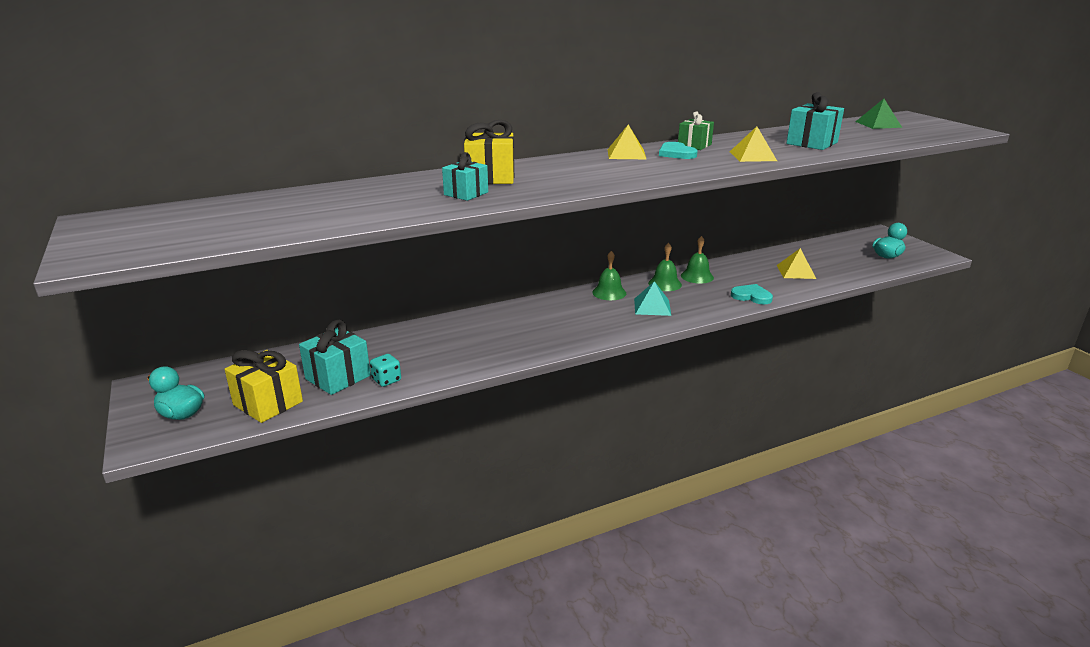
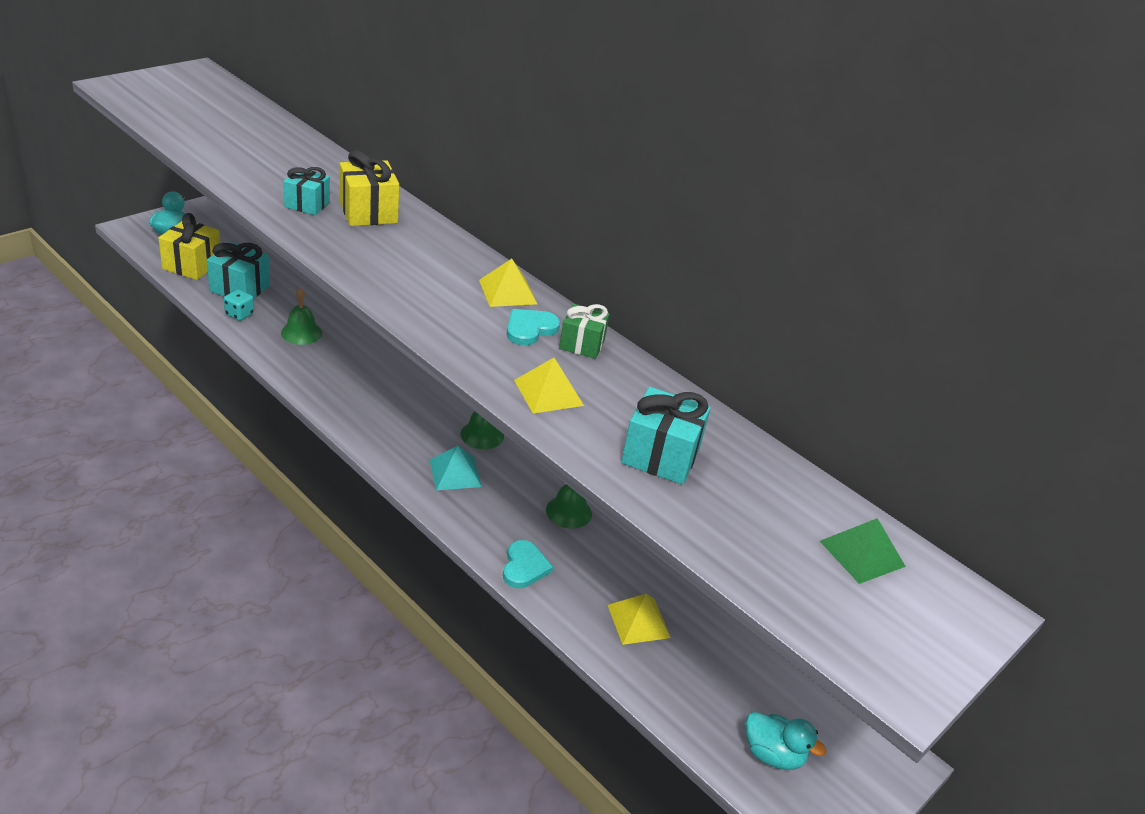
camera: 65 degrees right, 10 degrees up
(664, 284) = (530, 481): green bell -> green bell (301, 333)

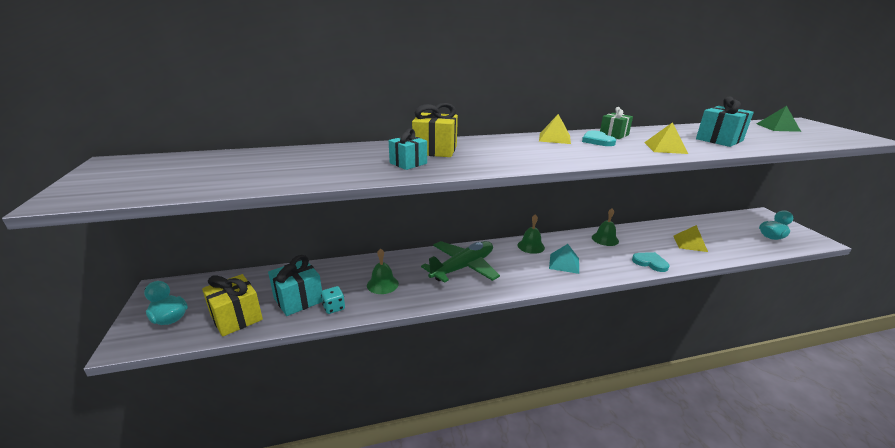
camera: 55 degrees left, 10 degrees down
(379, 384) = (463, 267): none -> green plane

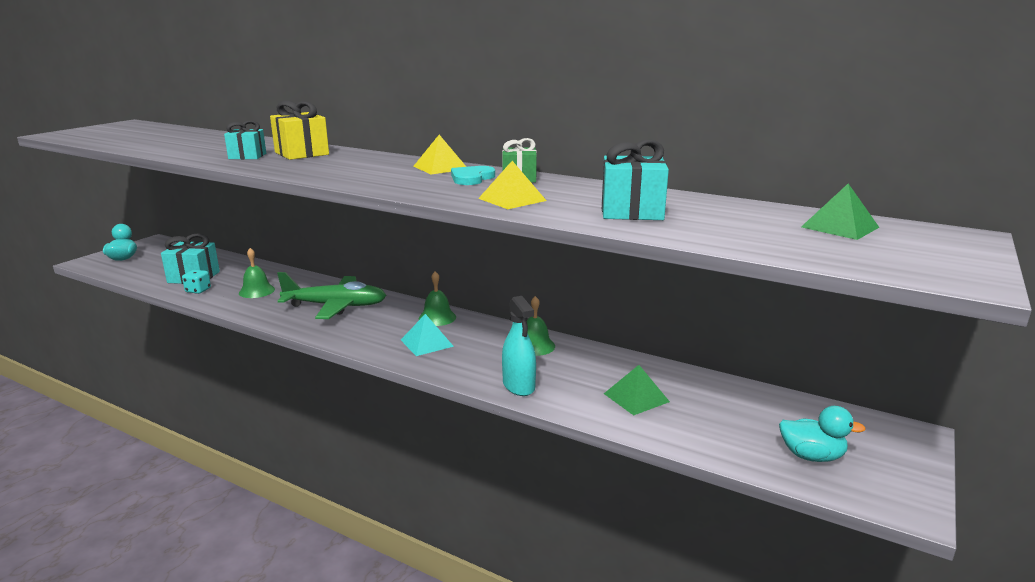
camera: 45 degrees right, 5 degrees down
(236, 317) = (147, 272): yellow gift -> none
(650, 263) = (518, 386): turquoise heart -> turquoise spray bottle
(690, 243) = (636, 397): yellow pyramid -> green pyramid

